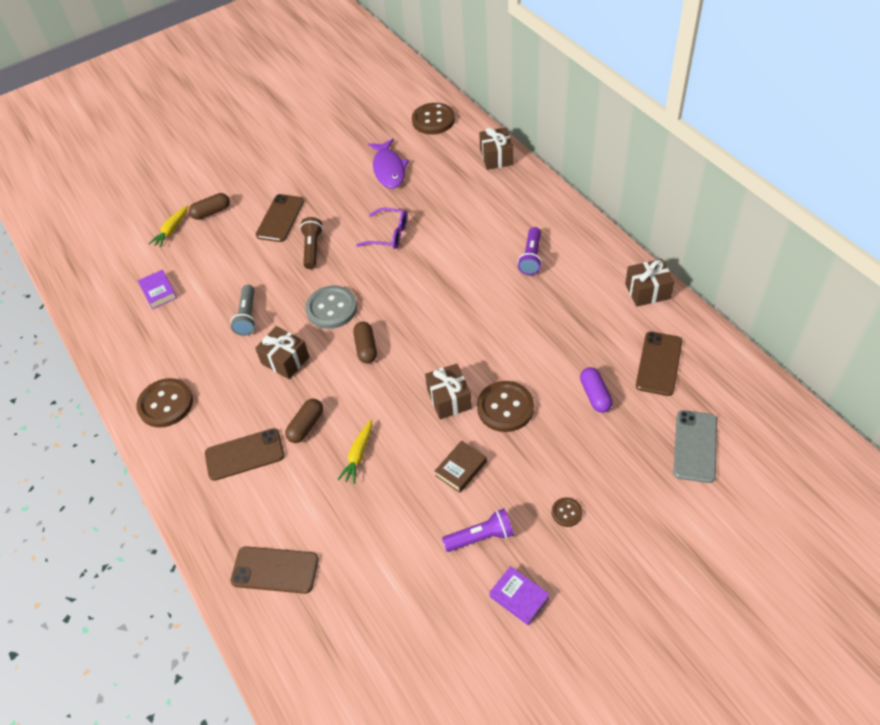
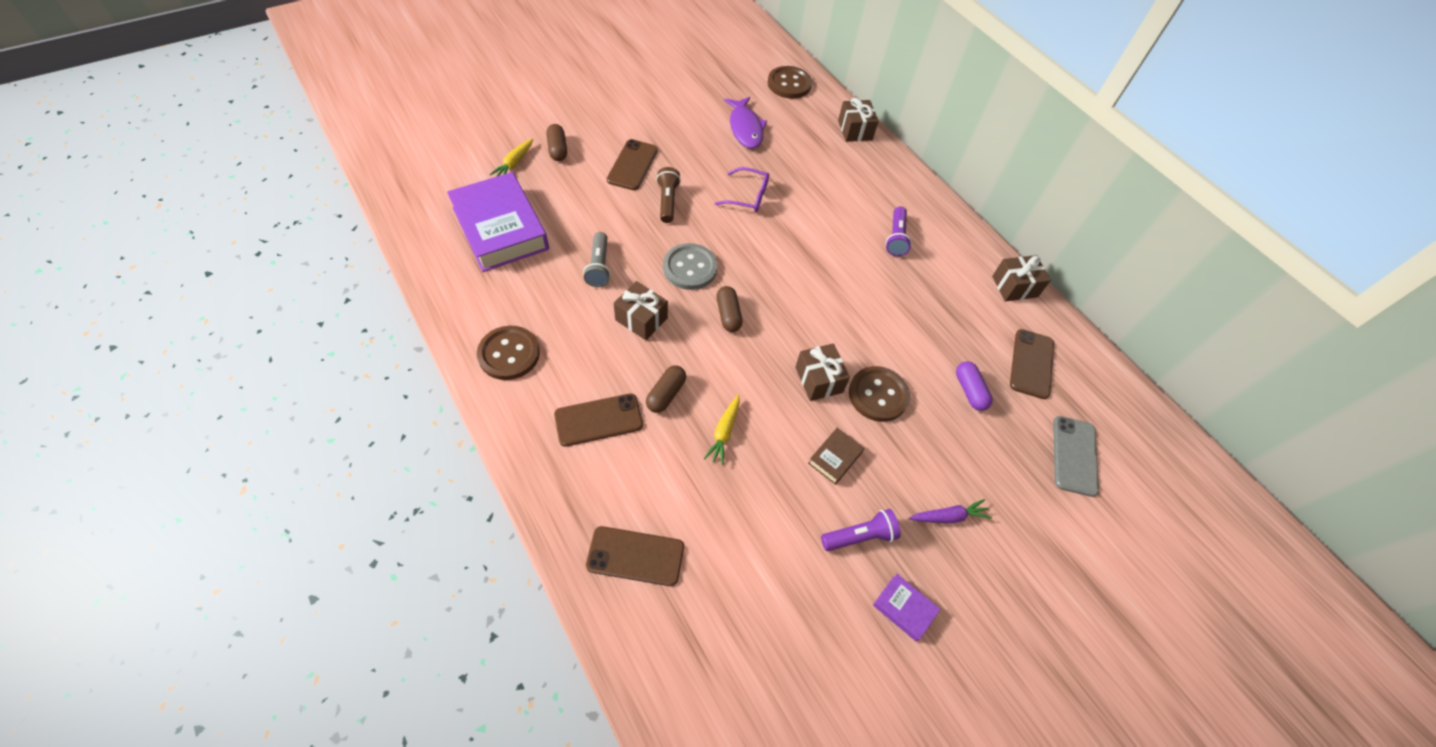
camera: 10 degrees left, 5 degrees up
(158, 292) = (500, 228): purple book -> purple book, size x2.35
(211, 212) = (557, 149): brown capsule -> brown capsule turned 75 degrees counterclockwise
(566, 512) = (948, 516): brown button -> purple carrot

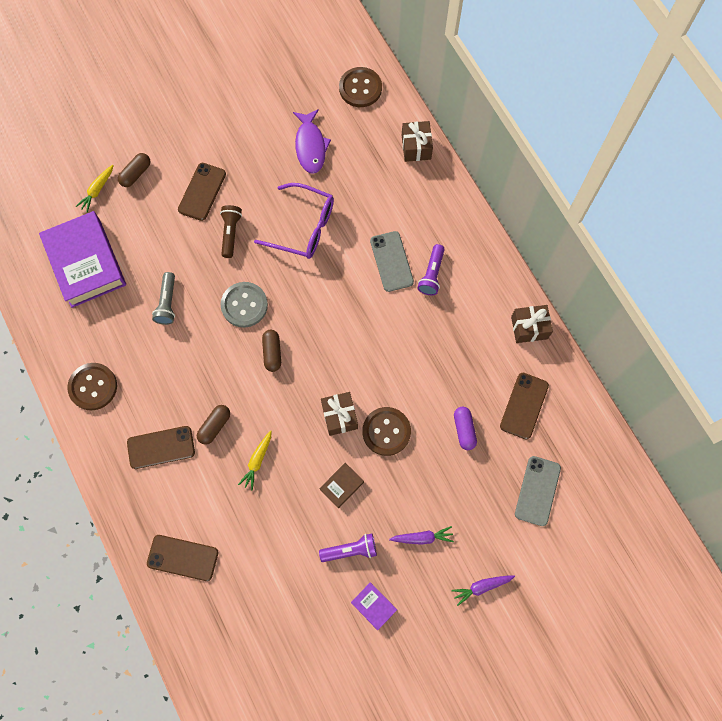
camera: 10 degrees right, 15 degrees up
(557, 149) = (136, 174): brown capsule -> brown capsule turned 45 degrees clockwise
(641, 319) = (200, 356): brown gift -> none
(748, 196) = (303, 227): purple glasses -> purple glasses, size x1.56
(849, 226) = (391, 261): none -> grey phone
(1039, 576) = (481, 587): none -> purple carrot

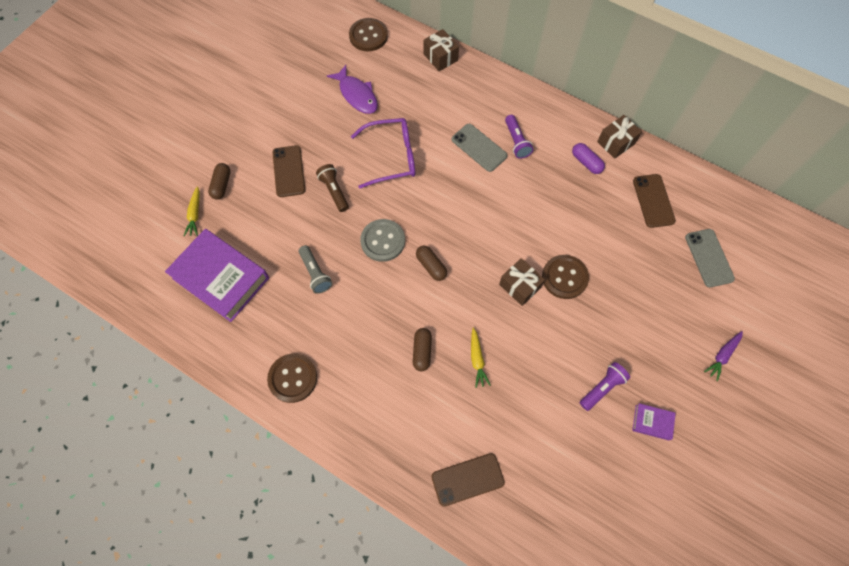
camera: 30 degrees left, 5 degrees down
(161, 447) = (387, 395): brown phone -> none
(341, 486) = (559, 340): brown book -> none
(422, 537) = (650, 344): purple carrot -> none
(464, 430) = (622, 243): purple capsule -> purple capsule (586, 162)

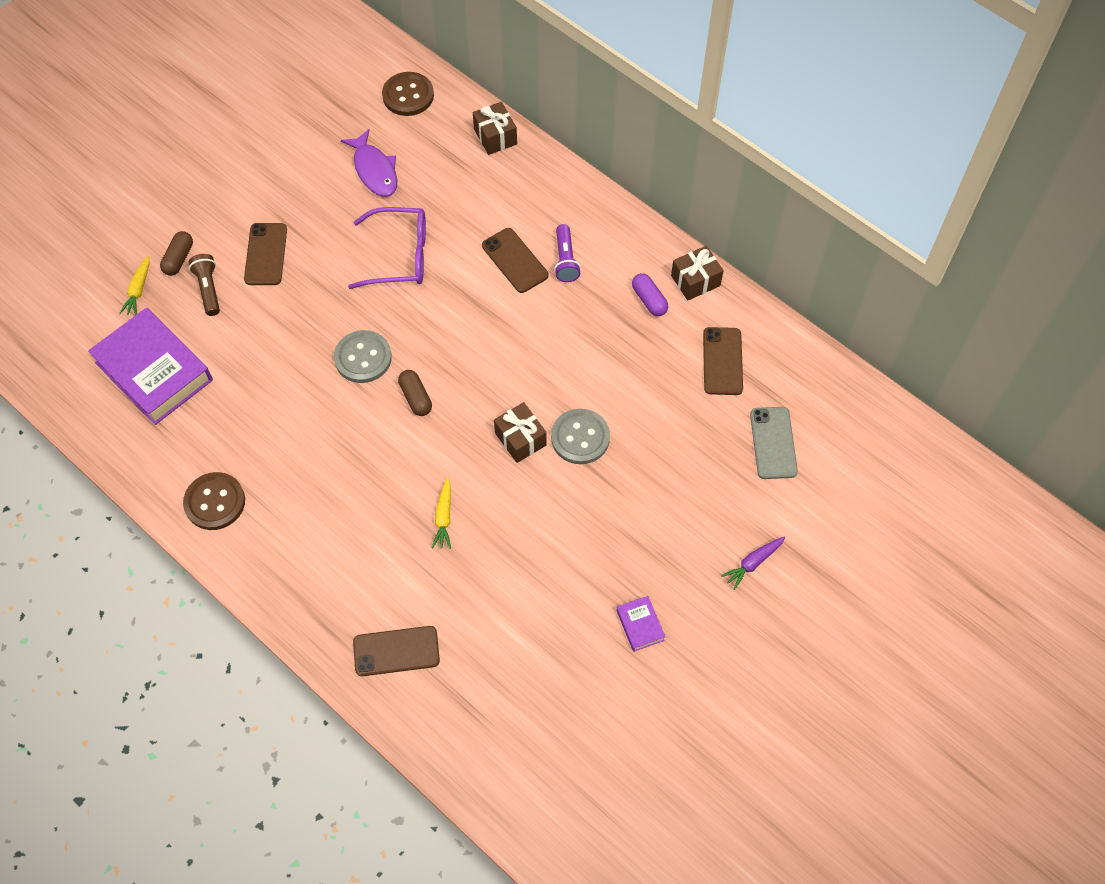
camera: 10 degrees right, 5 degrees down
(315, 273) = (270, 384): grey flashlight -> none
(334, 191) = (317, 287): brown flashlight -> brown flashlight (208, 289)
(422, 351) = (378, 497): brown capsule -> none
(479, 147) = (515, 260): grey phone -> brown phone
(564, 277) = (580, 437): brown button -> grey button
(602, 388) = (590, 575): purple flashlight -> none
(652, 422) = (640, 625): purple book -> purple book turned 45 degrees clockwise

